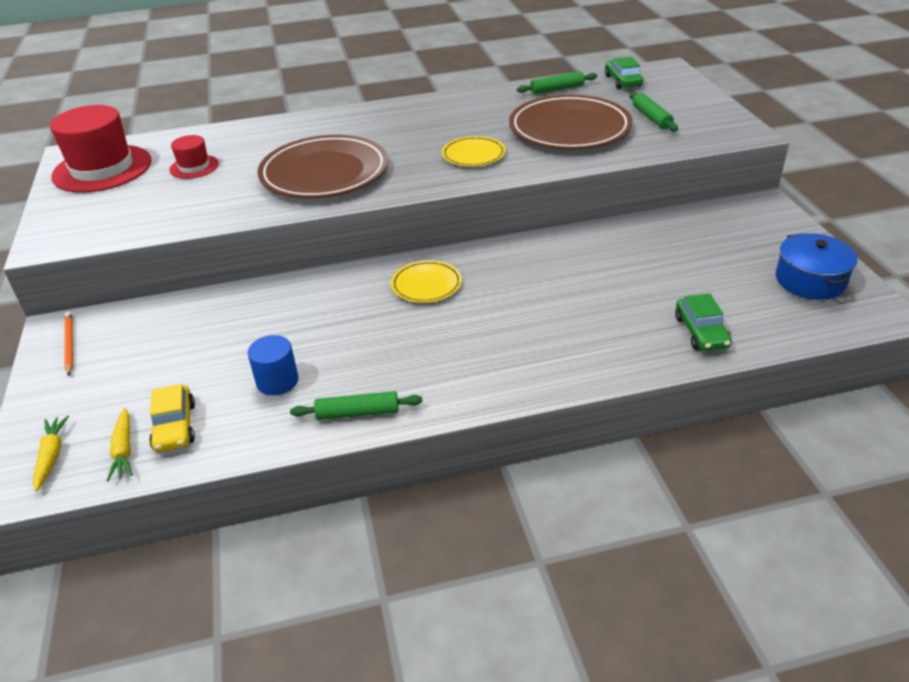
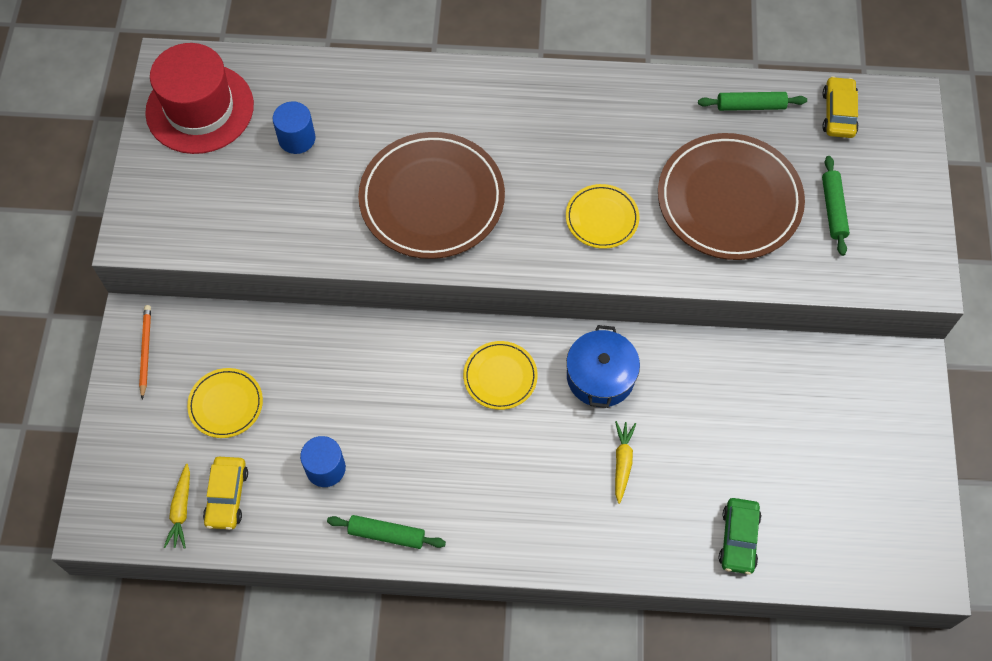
camera: 15 degrees right, 25 degrees up
(51, 456) = (121, 496): yellow carrot -> yellow carrot (622, 462)
(161, 361) = (226, 404): none -> yellow plate
(194, 167) = (297, 138): red hat -> blue cylinder
(622, 81) = (838, 113): green car -> yellow car
(810, 280) = (887, 503): blue pot -> blue pot (600, 376)

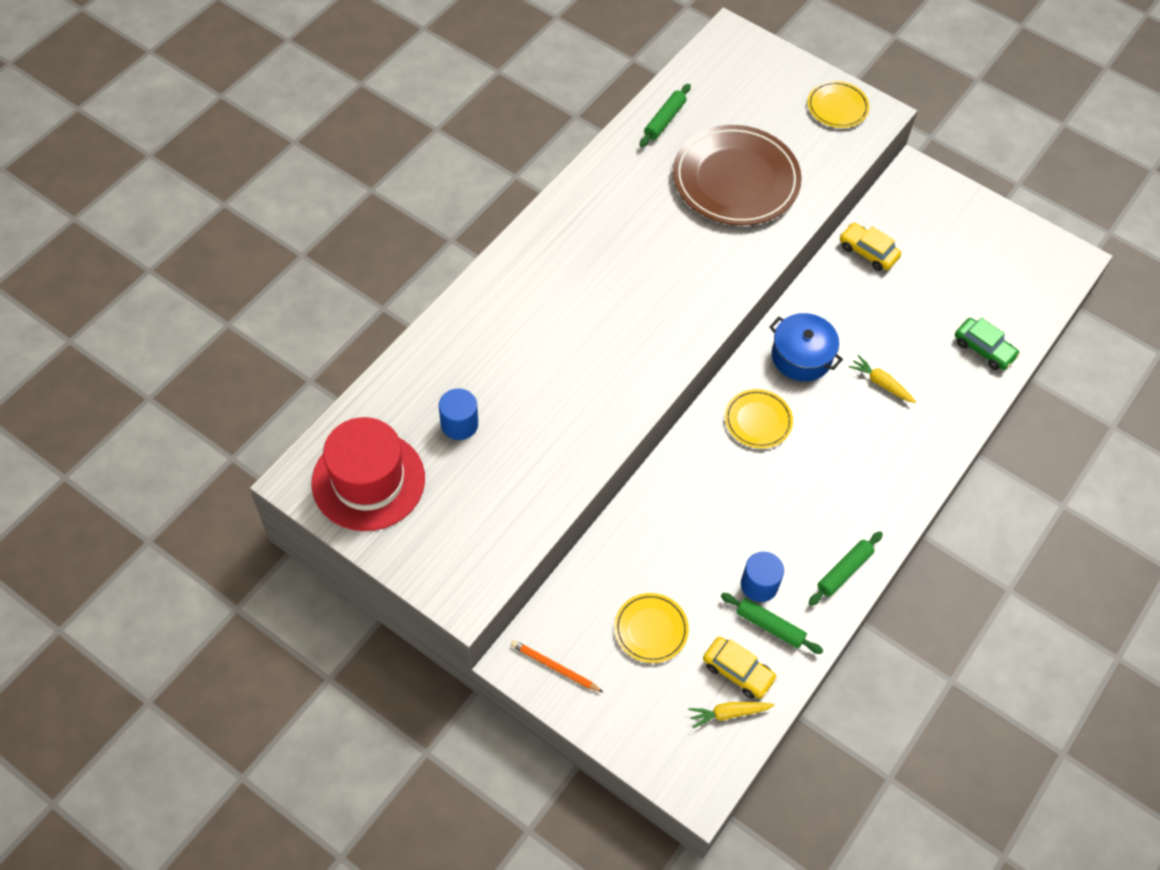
camera: 60 degrees left, 5 degrees down
(181, 510) = (728, 713): yellow carrot -> yellow carrot turned 135 degrees clockwise
(432, 199) = (593, 361): brown plate -> none
(602, 218) = (694, 263): yellow plate -> yellow plate (837, 107)
(833, 209) = (787, 127): green rolling pin -> green rolling pin (769, 626)
(838, 113) = (710, 76): yellow car -> yellow car (868, 252)

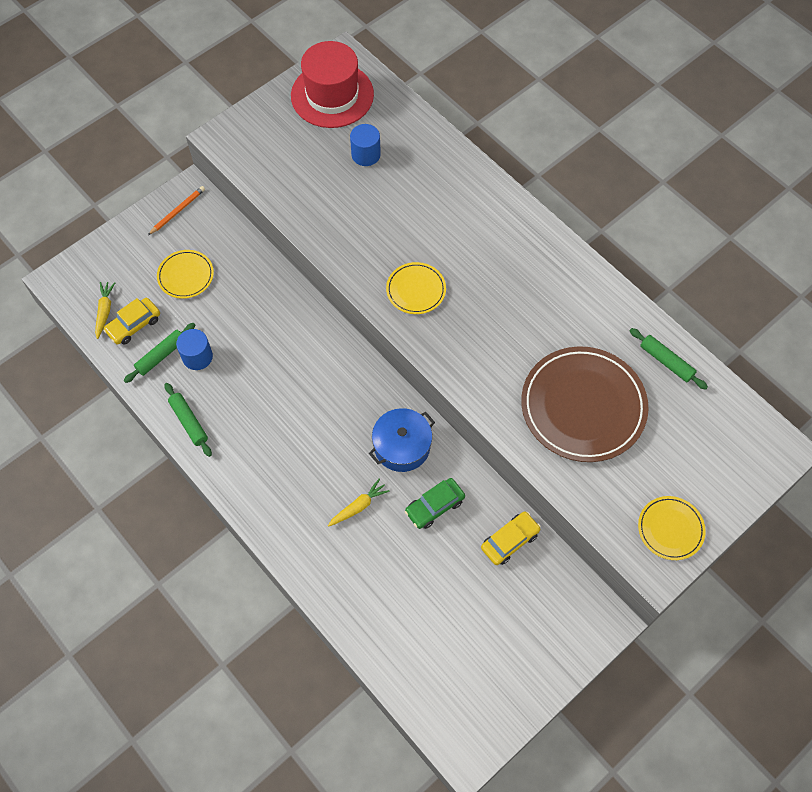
camera: 105 degrees right, 5 degrees up
(758, 420) = (345, 393): yellow plate -> yellow plate (416, 290)
(984, 349) = (375, 615): green car -> green car (435, 506)

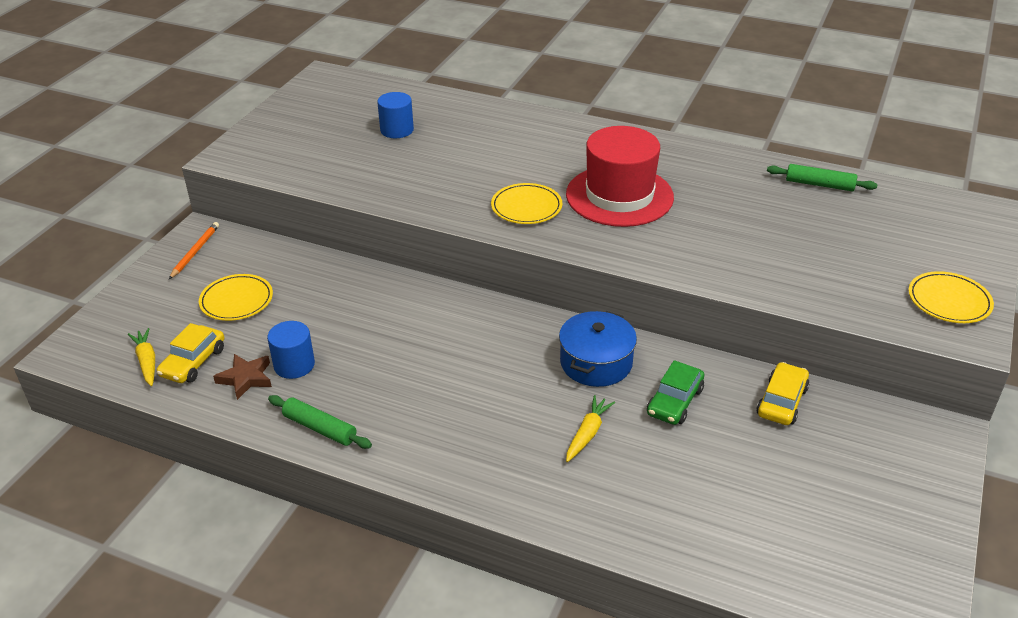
camera: 25 degrees left, 25 degrees down
(161, 355) = (246, 378): green rolling pin -> brown star
(332, 95) = (331, 101): red hat -> red hat (619, 196)
(583, 406) = (773, 239): brown plate -> none

